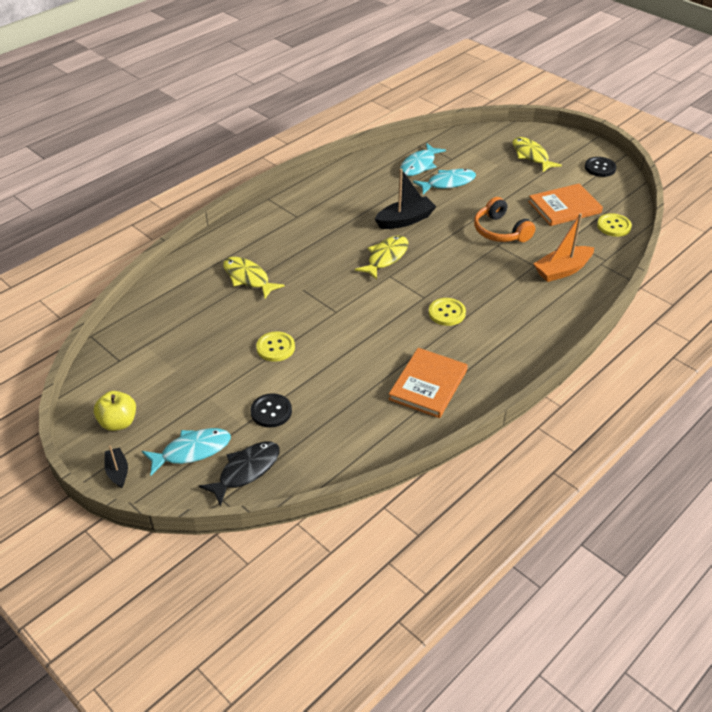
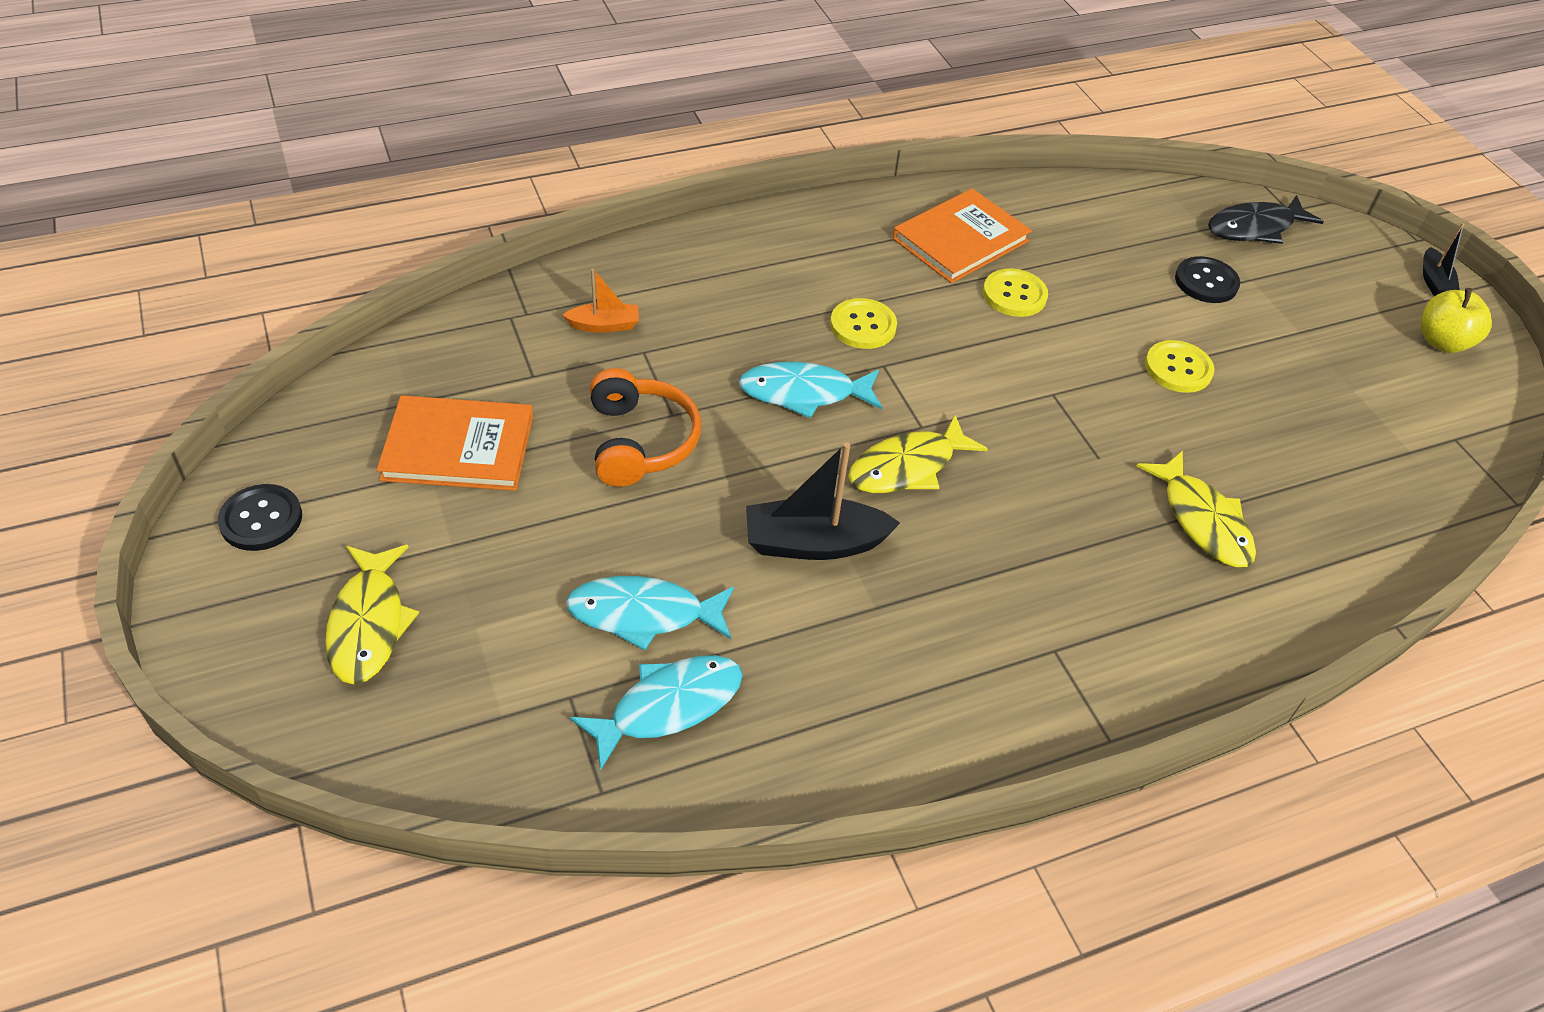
camera: 160 degrees left, 5 degrees up
(192, 451) = (1328, 272): turquoise fish -> turquoise fish (804, 393)
(562, 270) = (604, 325): orange boat -> orange boat, size x0.57
(613, 226) = (416, 371): yellow button -> yellow button (1014, 295)

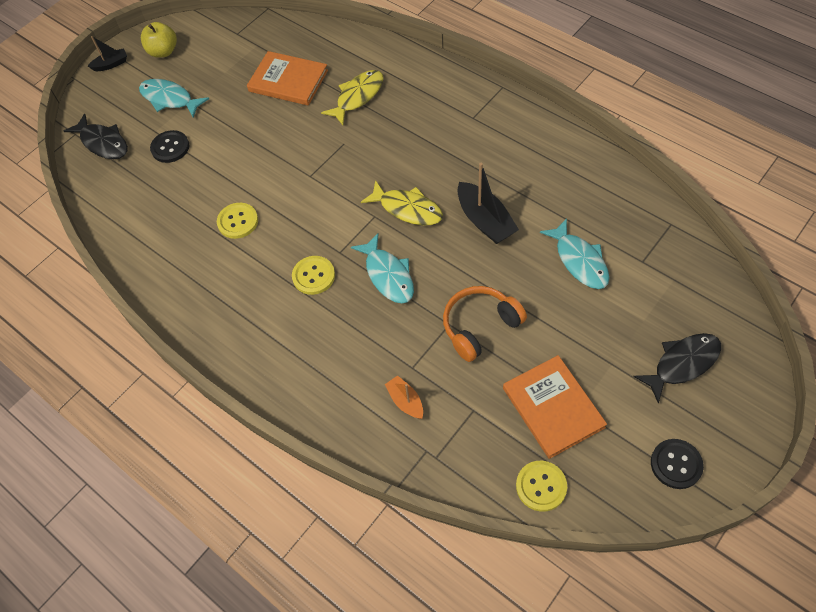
camera: 110 degrees left, 10 degrees up
(369, 623) = (682, 364): yellow fish -> black fish
(668, 706) = (615, 225): turquoise fish -> turquoise fish (169, 99)
(960, 240) = (200, 266): orange book -> orange book (288, 81)
(1178, 368) = (254, 136): yellow button -> yellow button (541, 486)

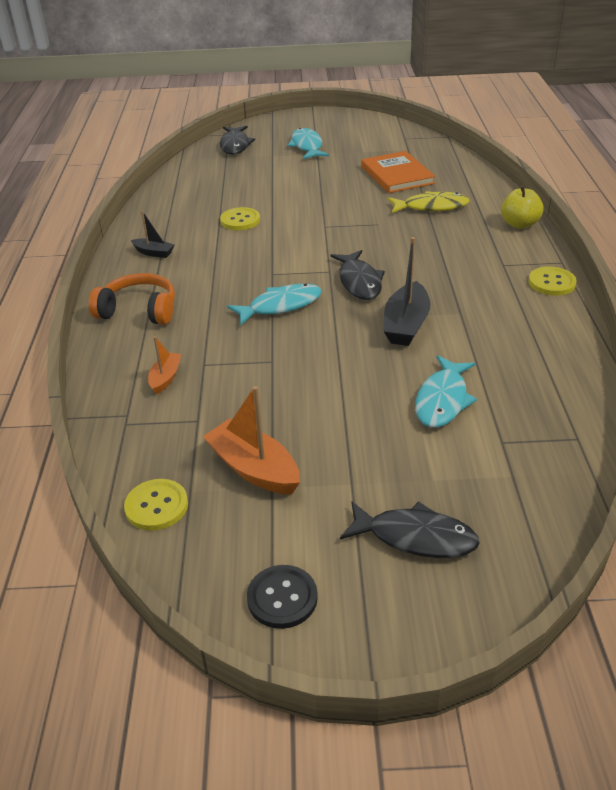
camera: 45 degrees right, 20 degrees down
(111, 64) = (303, 116): black boat -> black boat (154, 253)
(163, 51) = (343, 125): yellow apple -> yellow apple (519, 224)
(170, 147) = (266, 166): black button -> none
(313, 276) = (234, 274): yellow button -> yellow button (551, 283)
(388, 275) = (280, 306): turquoise fish -> turquoise fish turned 135 degrees counterclockwise
(407, 209) = (359, 282): yellow fish -> black fish
(480, 326) = (290, 379): orange headphones -> orange headphones (139, 311)
(553, 407) = (254, 468): orange book -> orange boat

